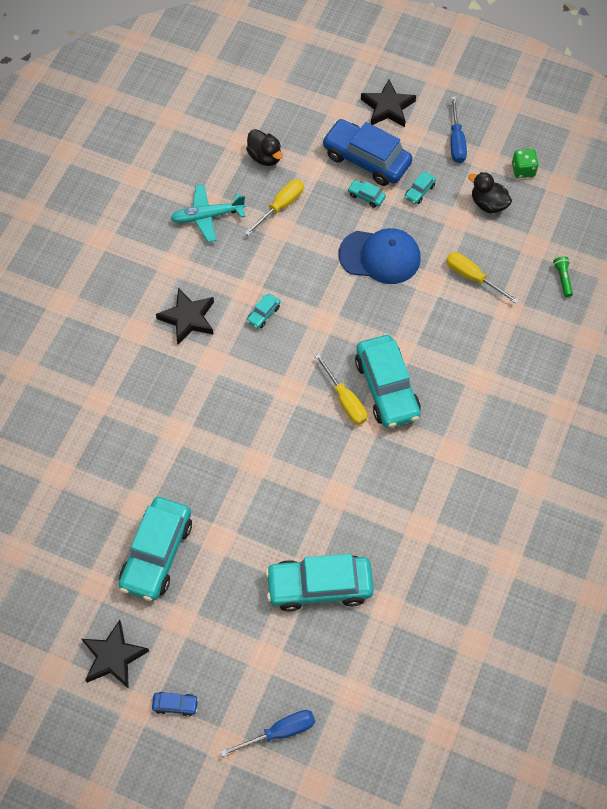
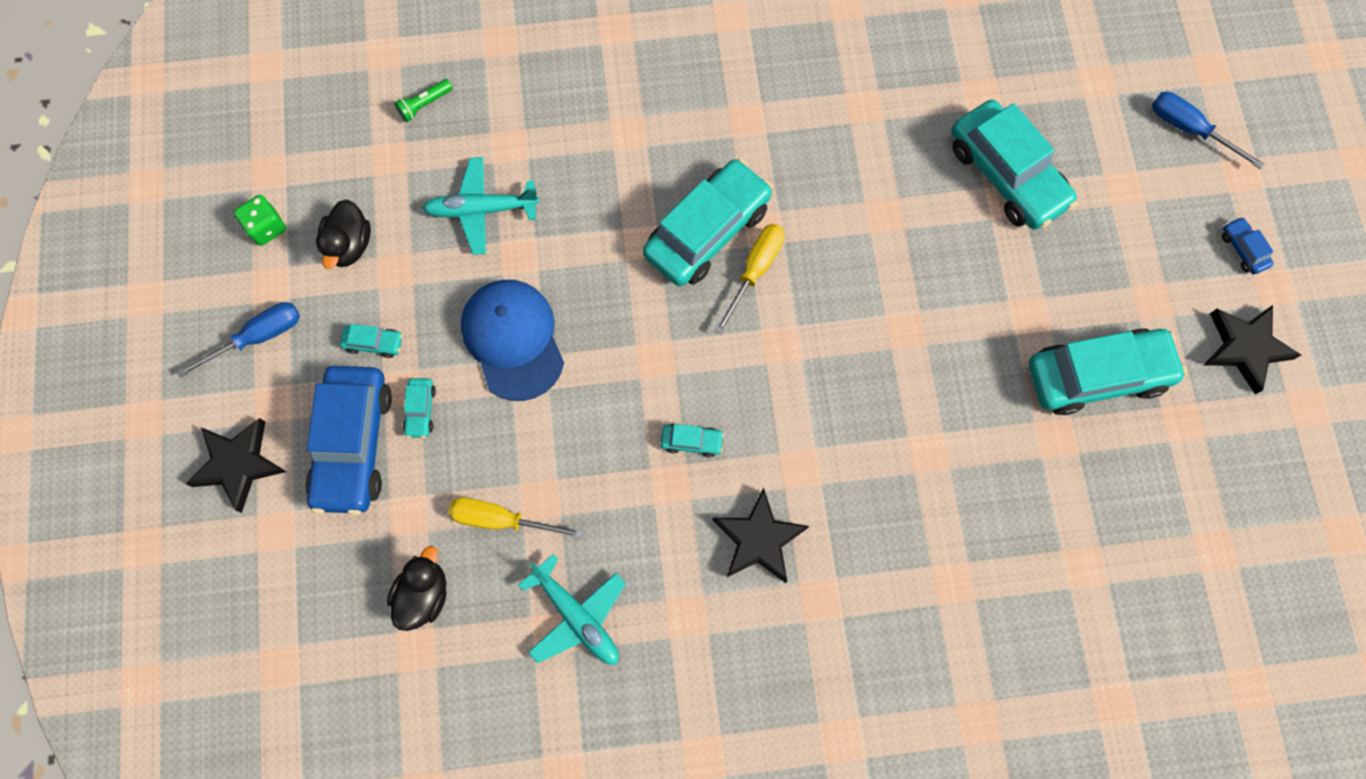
camera: 120 degrees left, 10 degrees up
(472, 277) = (482, 209): yellow screwdriver -> turquoise plane

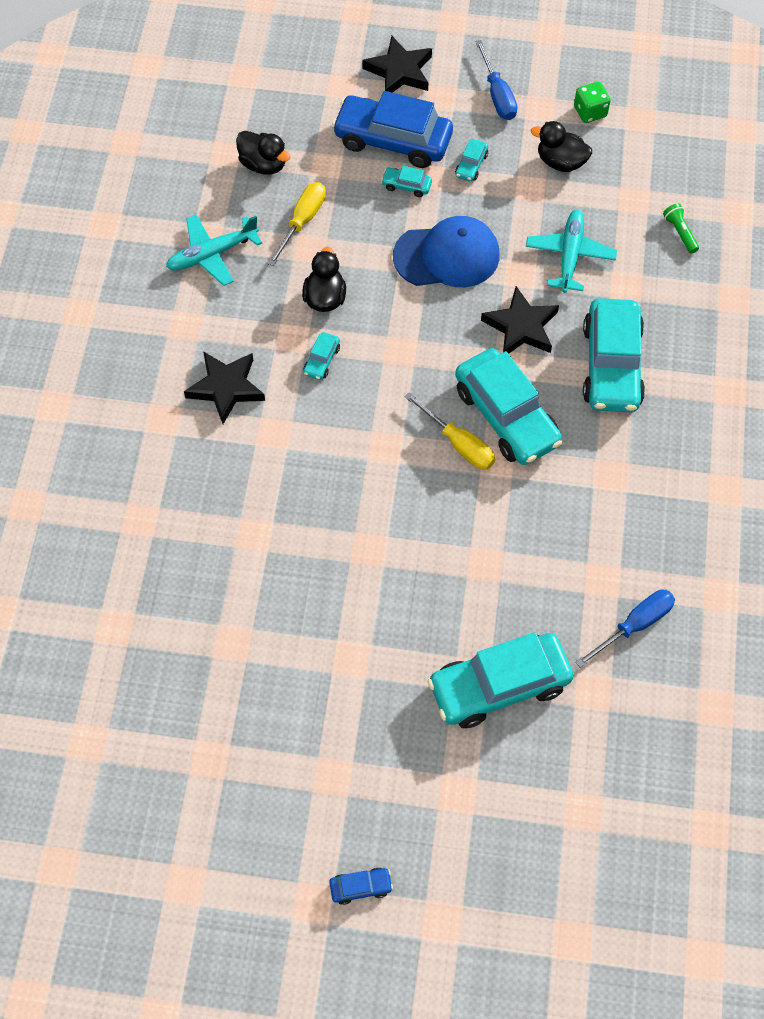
camera: 105 degrees right, 10 degrees down
(606, 461) = (325, 298): none -> black duck
(1097, 375) = (277, 698): turquoise car -> turquoise car (611, 365)
(1189, 129) = (506, 885): blue screwdriver -> blue screwdriver (634, 625)
(1245, 348) = (260, 846): black star -> black star (521, 327)

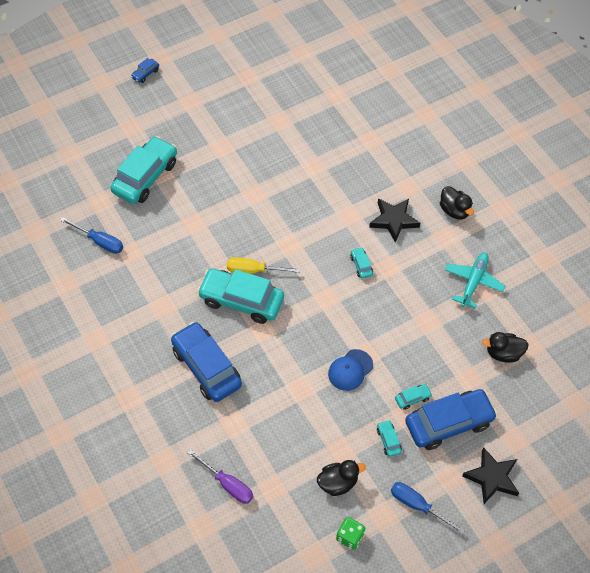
camera: 140 degrees right, 5 degrees down
(302, 221) = (447, 334): yellow screwdriver -> none
(325, 298) = (392, 299): black duck -> black duck (454, 210)
(447, 256) = (350, 370): blue cap -> blue cap, size x0.65
(521, 327) = (273, 355): black star -> none
(569, 256) = (281, 420): turquoise plane -> none
(611, 365) = (206, 367): turquoise car -> blue car
(634, 625) = (99, 241): blue screwdriver -> blue screwdriver turned 75 degrees counterclockwise
(680, 232) = (227, 484): green flashlight -> purple screwdriver

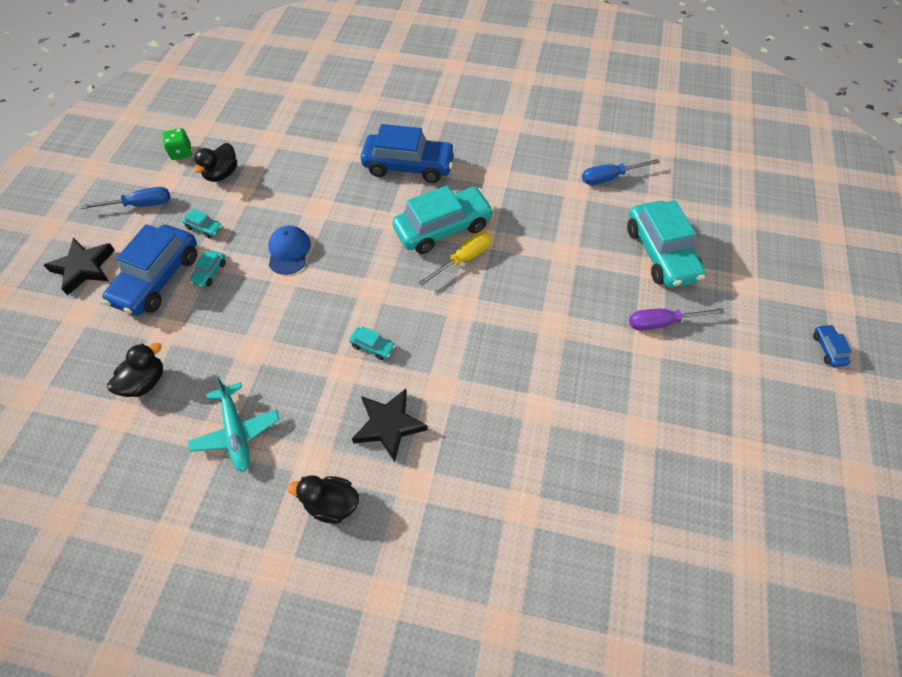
camera: 135 degrees right, 0 degrees up
(227, 484) = (306, 119): purple screwdriver -> purple screwdriver (662, 323)

